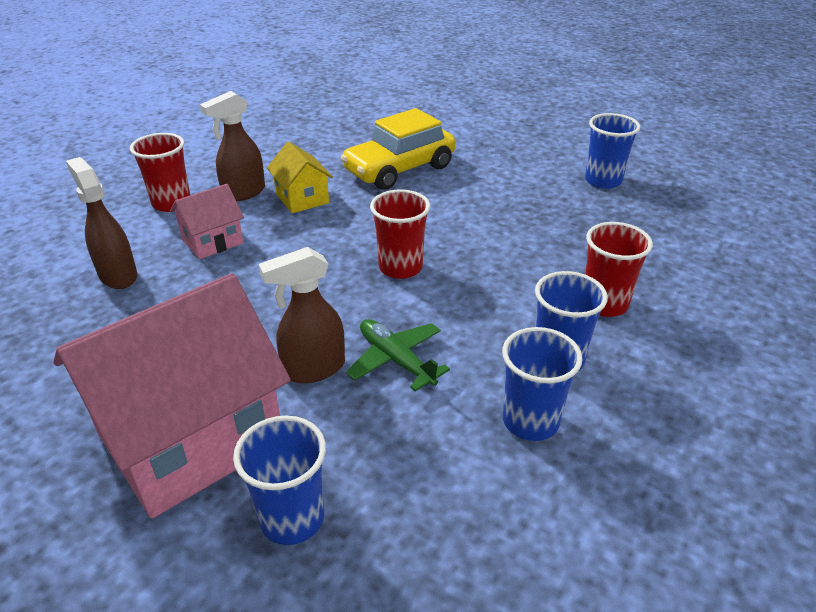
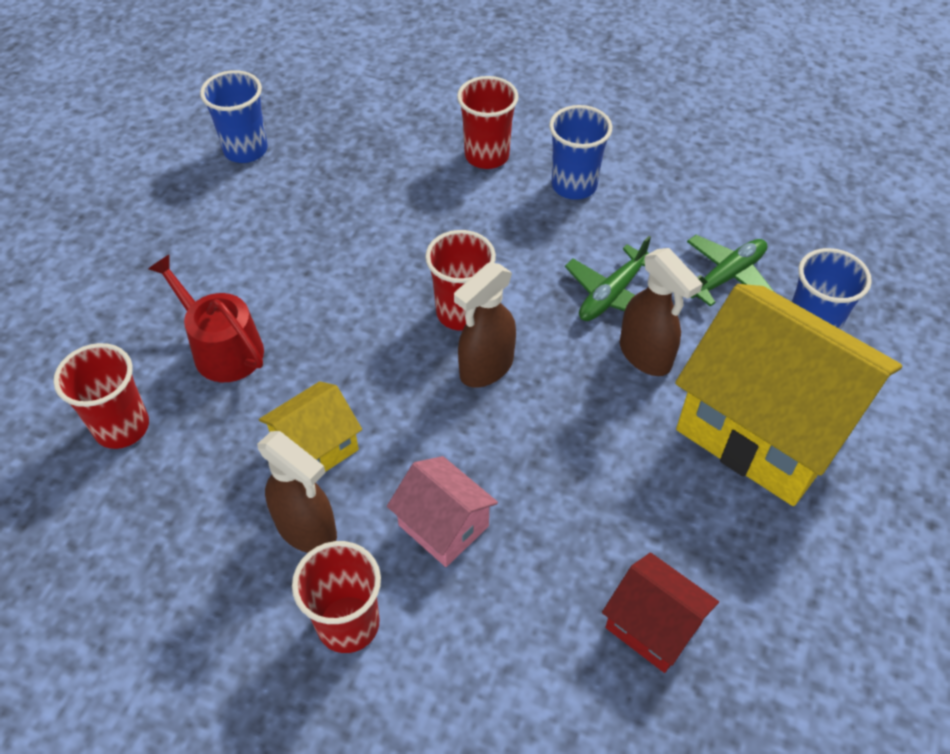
camera: 100 degrees left, 15 degrees up
(69, 323) = (653, 626): none -> red house
(118, 275) = (545, 614): brown spray bottle -> brown spray bottle (486, 368)
(191, 438) = (765, 427): pink house -> yellow house
(350, 140) = (122, 427): none -> red cup
(398, 460) = (727, 276): none -> green plane
(399, 169) = (222, 348): yellow car -> red watering can
(530, 421) = (654, 201): blue cup -> none

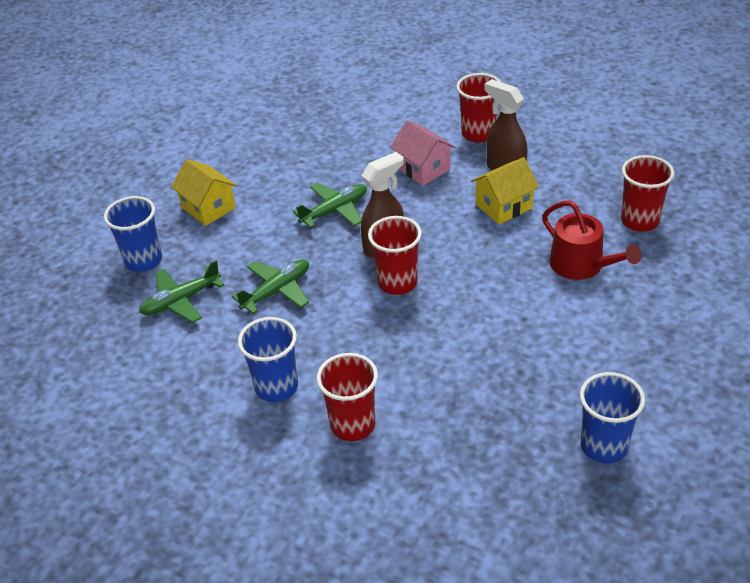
camera: 170 degrees left, 10 degrees down
(570, 429) = (335, 211): none -> green plane
(645, 355) = (268, 249): brown spray bottle -> none
(653, 626) = (316, 130): red house -> none
(765, 427) = (208, 208): yellow house -> yellow house, size x0.47

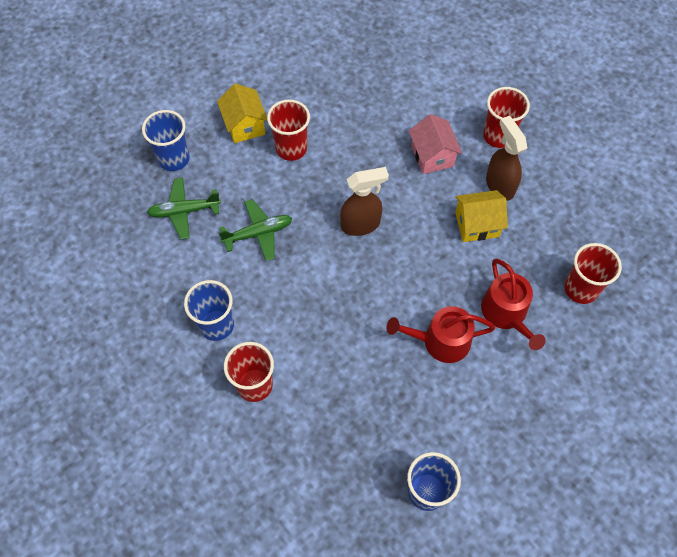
camera: 20 degrees right, 20 degrees up
(335, 211) = (340, 170): green plane -> none
(397, 283) = (352, 266): red cup -> red cup (291, 148)
(530, 311) = (440, 341): none -> red watering can

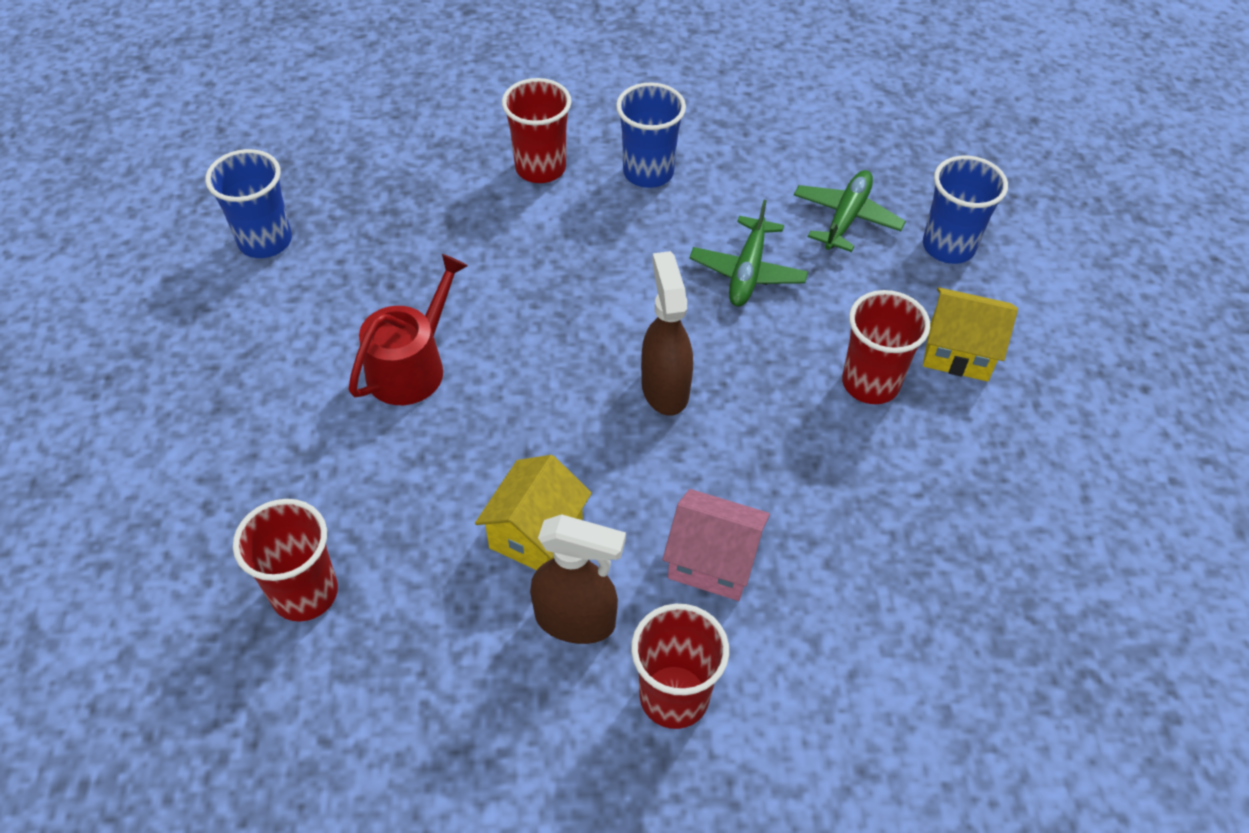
camera: 125 degrees right, 10 degrees down
(361, 224) = (665, 388): brown spray bottle -> brown spray bottle turned 150 degrees clockwise
(506, 313) = (369, 466): red watering can -> none

